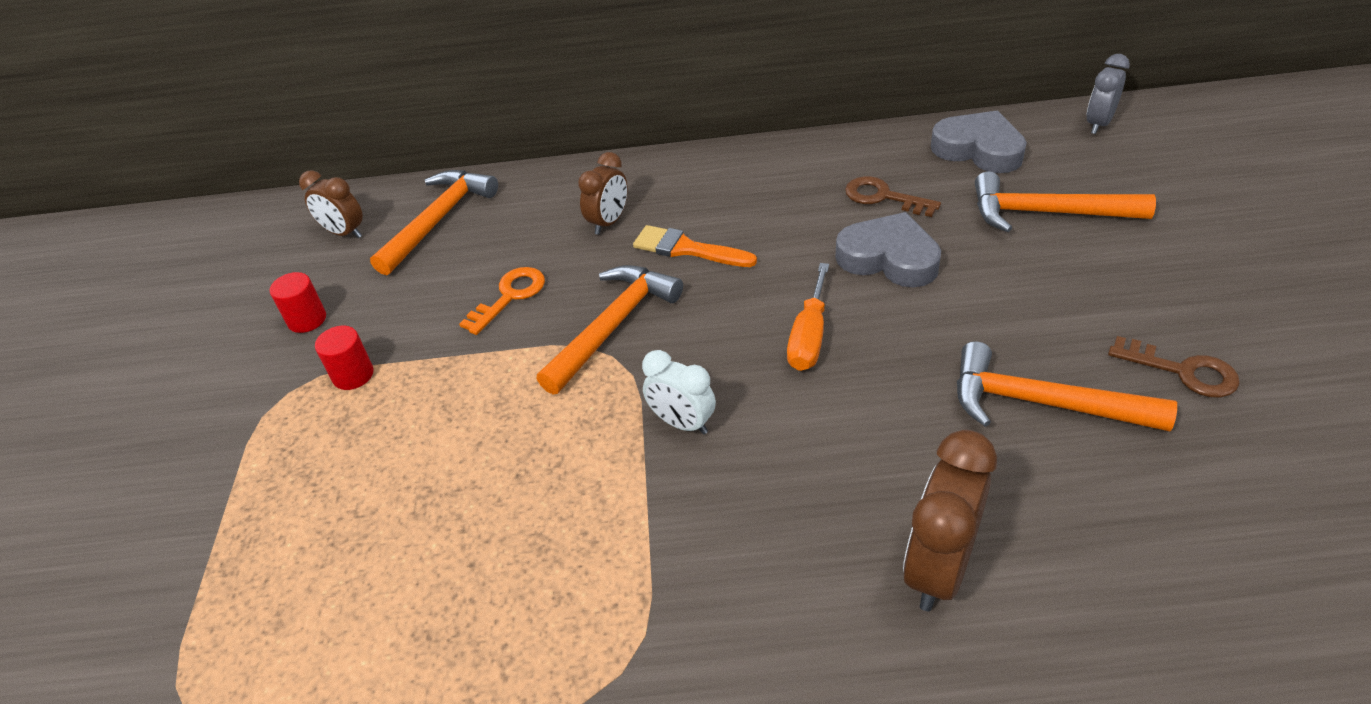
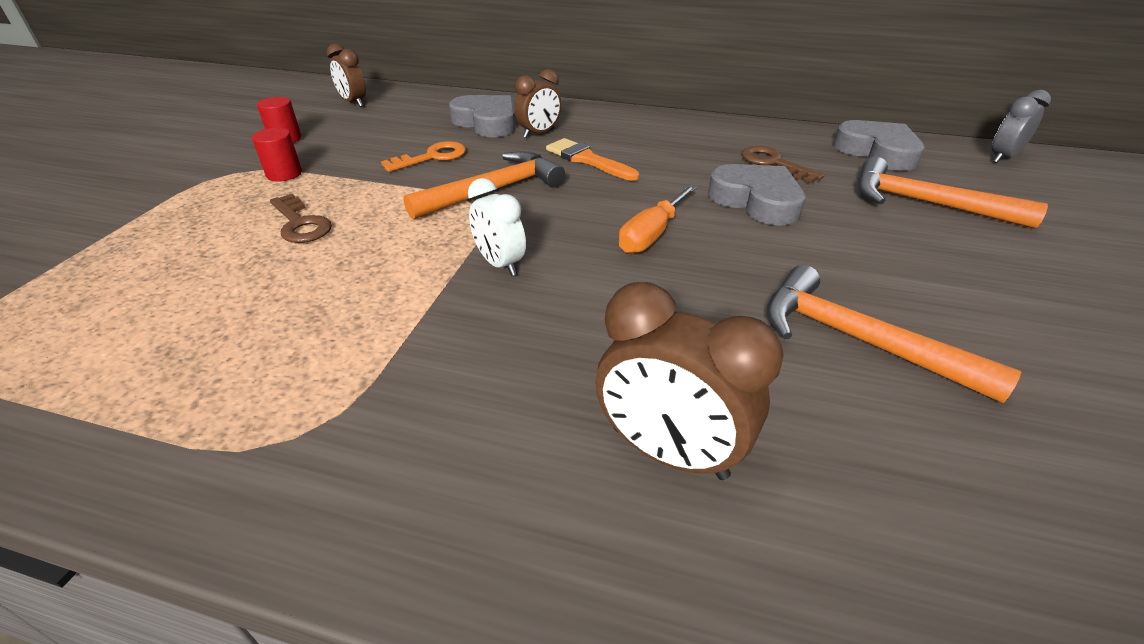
camera: 15 degrees right, 5 degrees down
(438, 220) = (420, 109): orange hammer -> none
(536, 221) = (487, 122): none -> grey heart
(938, 569) = (668, 452): brown clock -> brown clock turned 105 degrees counterclockwise
(1183, 371) = (1036, 355): brown key -> brown key (300, 224)

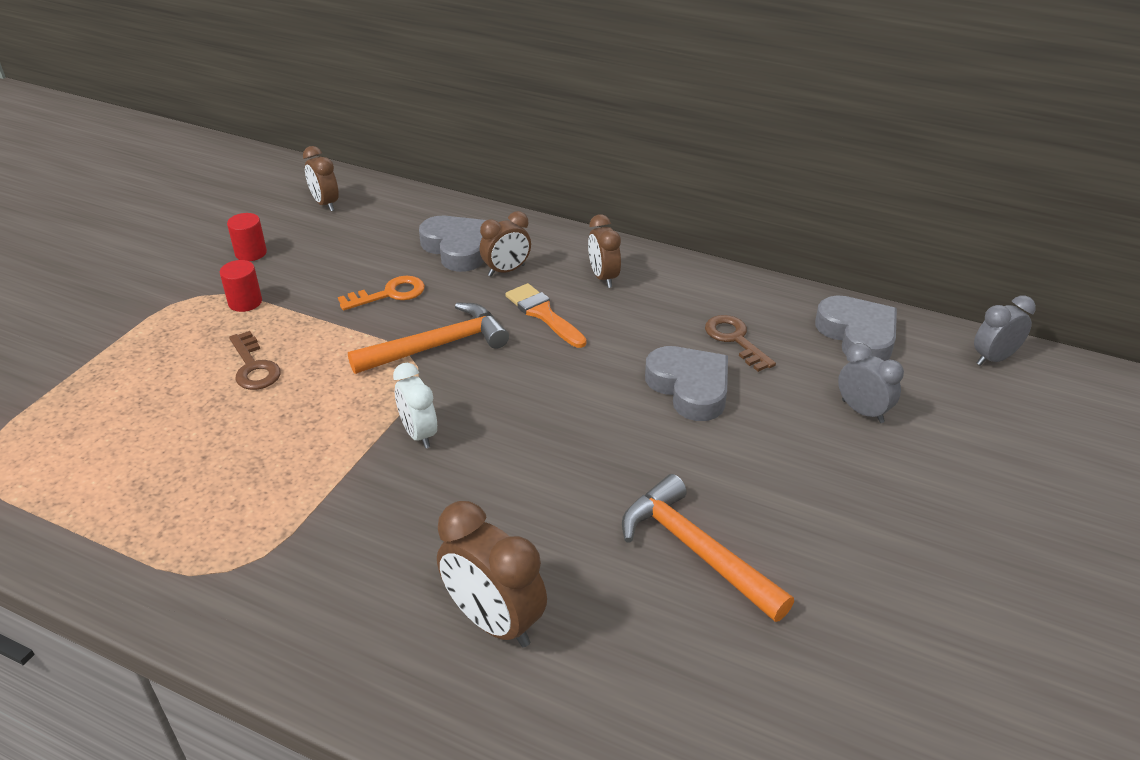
camera: 10 degrees right, 0 degrees up
(630, 131) = (603, 277): none -> brown clock
(651, 234) = (568, 417): orange screwdriver -> none
(926, 203) = (862, 411): orange hammer -> grey clock

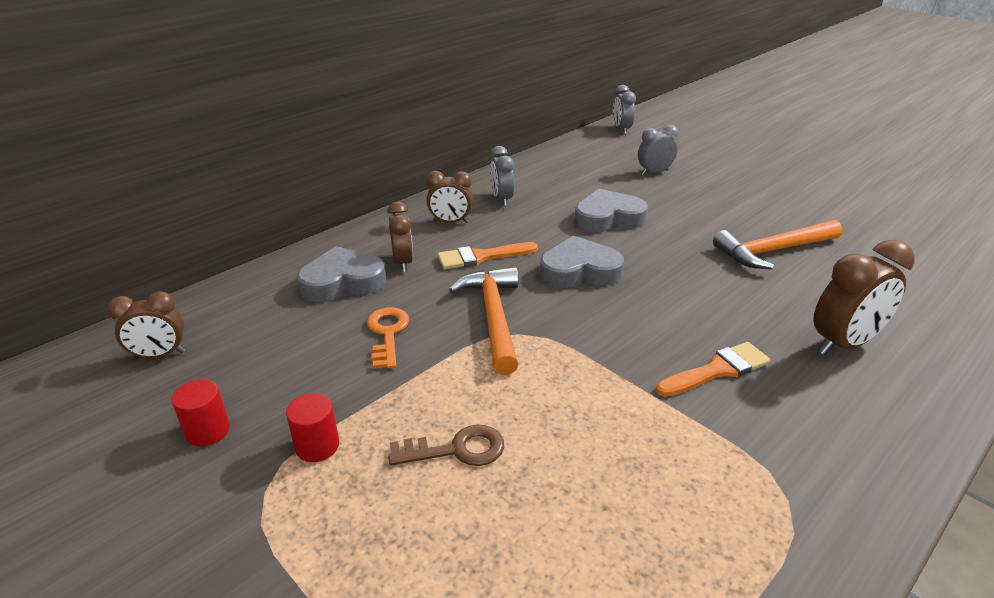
camera: 70 degrees left, 5 degrees down
(404, 511) = (717, 370): none -> orange brush
(419, 434) = (617, 347): white clock -> none
(680, 299) = (501, 199): none -> grey clock
(735, 340) = (562, 192): brown key -> none
(858, 335) = (580, 156): grey heart -> grey heart (579, 271)

